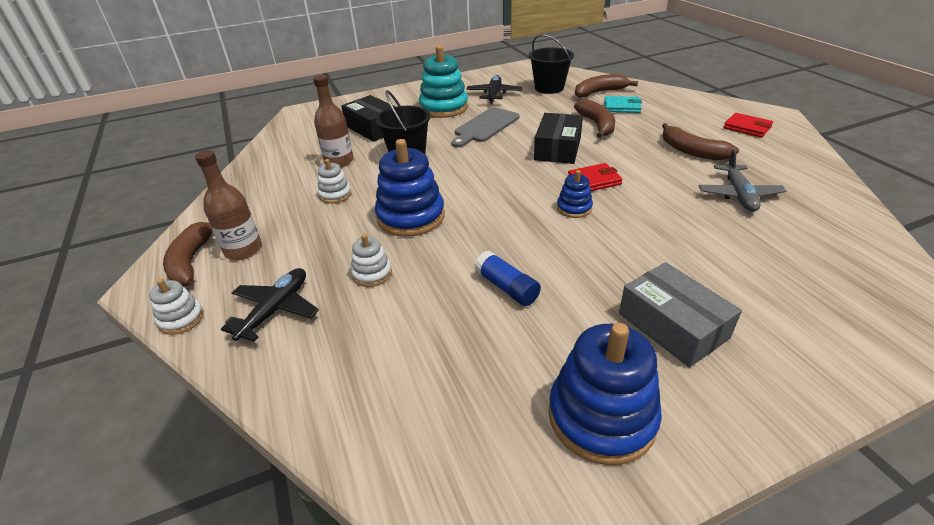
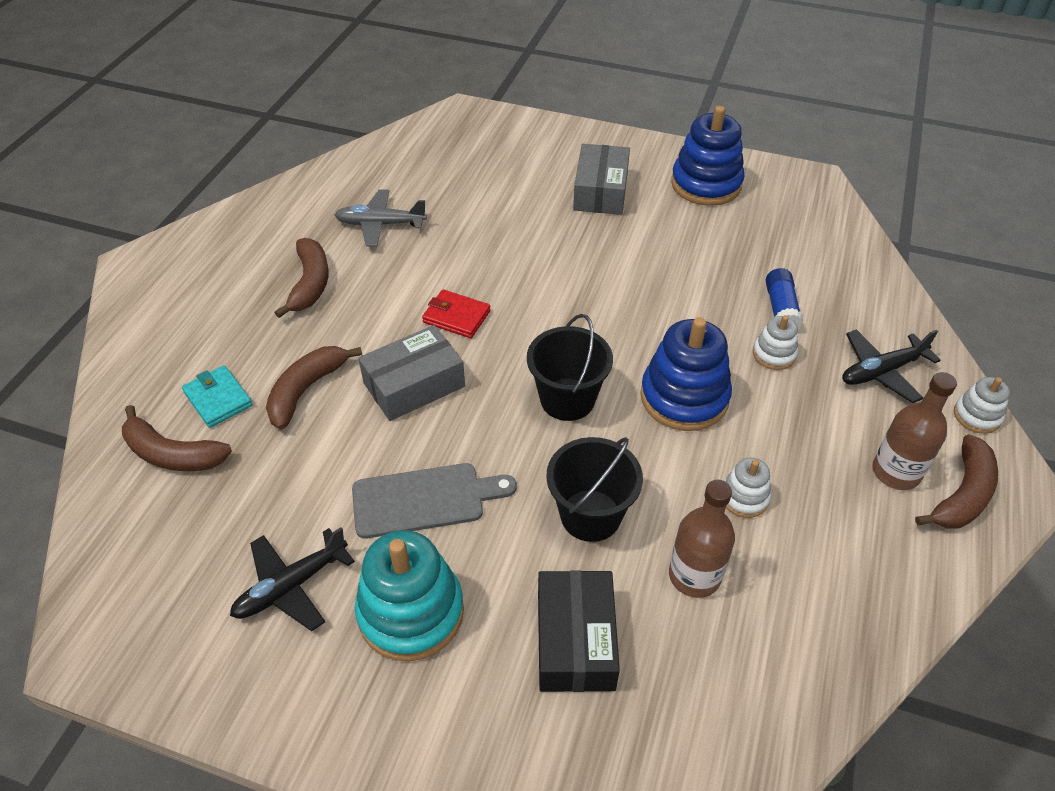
camera: 140 degrees left, 10 degrees up
(506, 287) = (674, 274): blue glue stick -> blue glue stick (781, 309)
(549, 88) = (198, 529): black bucket -> black bucket (567, 399)
(557, 149) = (414, 384): black box -> grey box
(574, 208) = (524, 302): blue stacking toy -> none
(738, 195) = (380, 224): grey plane -> grey plane turned 135 degrees counterclockwise
(747, 128) = (200, 270): red wallet -> none

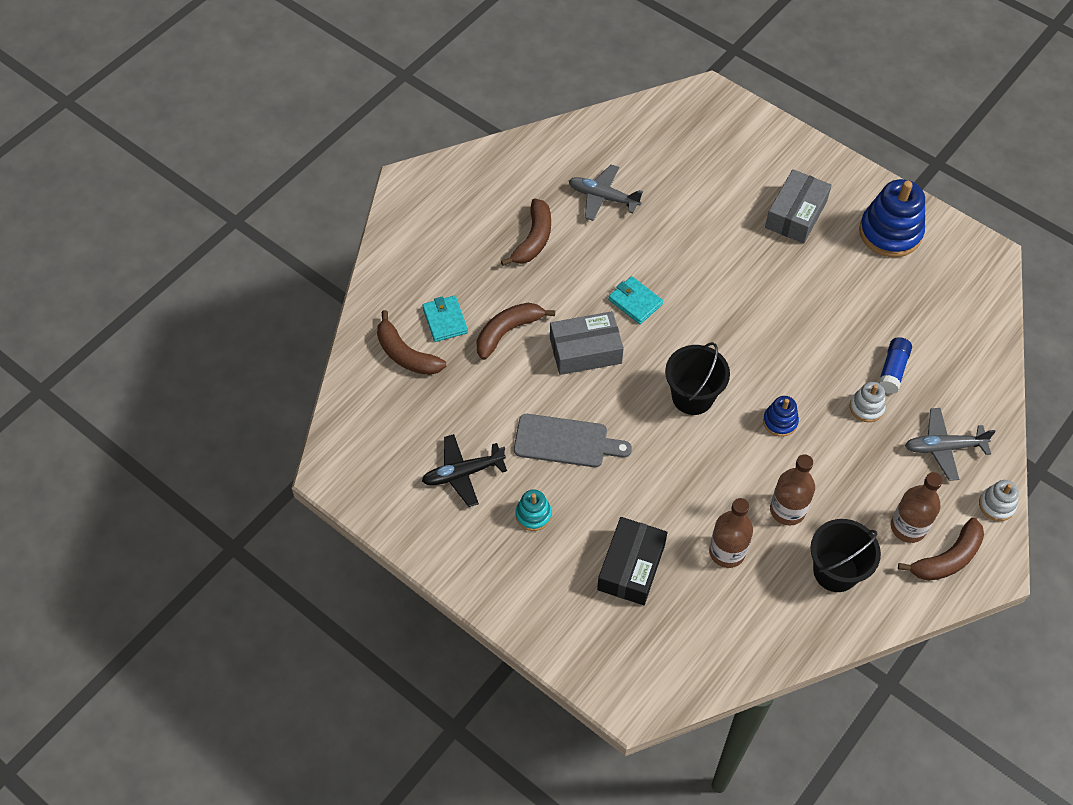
camera: 20 degrees right, 10 degrees up
(411, 612) = (533, 515): turquoise stacking toy -> turquoise stacking toy, size x0.51
(456, 317) = (635, 302): red wallet -> turquoise wallet
(590, 515) = (674, 488): black bucket -> black bucket (835, 571)
(684, 397) = (780, 421): blue stacking toy -> blue stacking toy, size x0.51
(744, 497) = (787, 510): white stacking toy -> brown bottle
(881, 371) = (943, 447): black plane -> grey plane

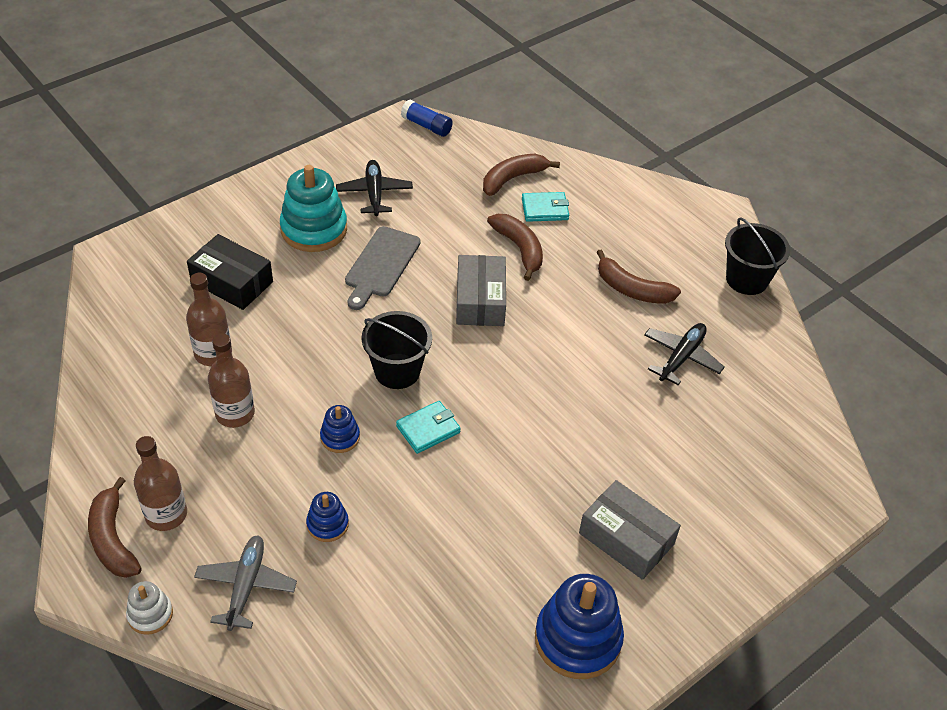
camera: 100 degrees right, 10 degrees down
(533, 515) = (314, 229): turquoise stacking toy -> turquoise stacking toy, size x1.96
(603, 197) = (681, 357): grey plane -> black plane
(635, 302) = (531, 352): turquoise wallet -> turquoise wallet (428, 429)
(835, 571) = (150, 434): black bucket -> black bucket (746, 279)
(866, 407) = (327, 524): white stacking toy -> blue stacking toy
(892, 370) = (367, 568): blue glue stick -> blue glue stick (426, 126)

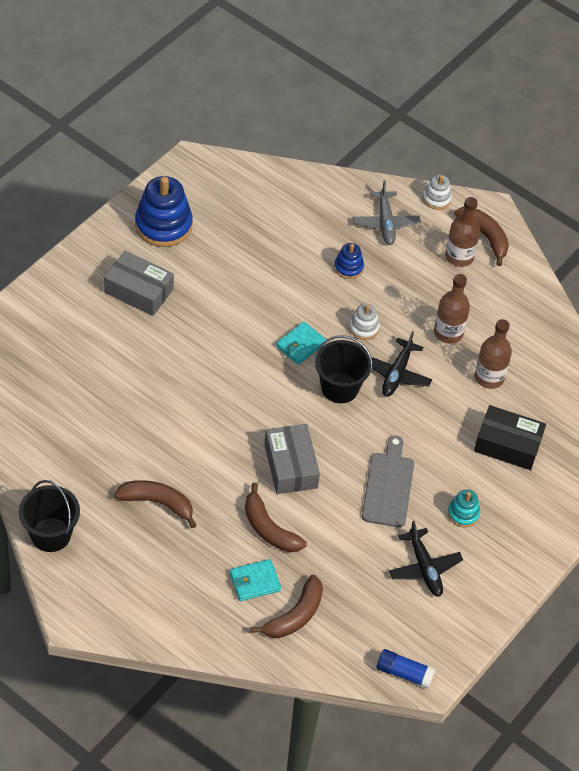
camera: 165 degrees right, 5 degrees up
(314, 229) = (463, 514): turquoise stacking toy -> turquoise stacking toy, size x0.51
(340, 437) = (364, 328): blue stacking toy -> white stacking toy
(681, 357) = (108, 442): black plane -> black plane (397, 374)

